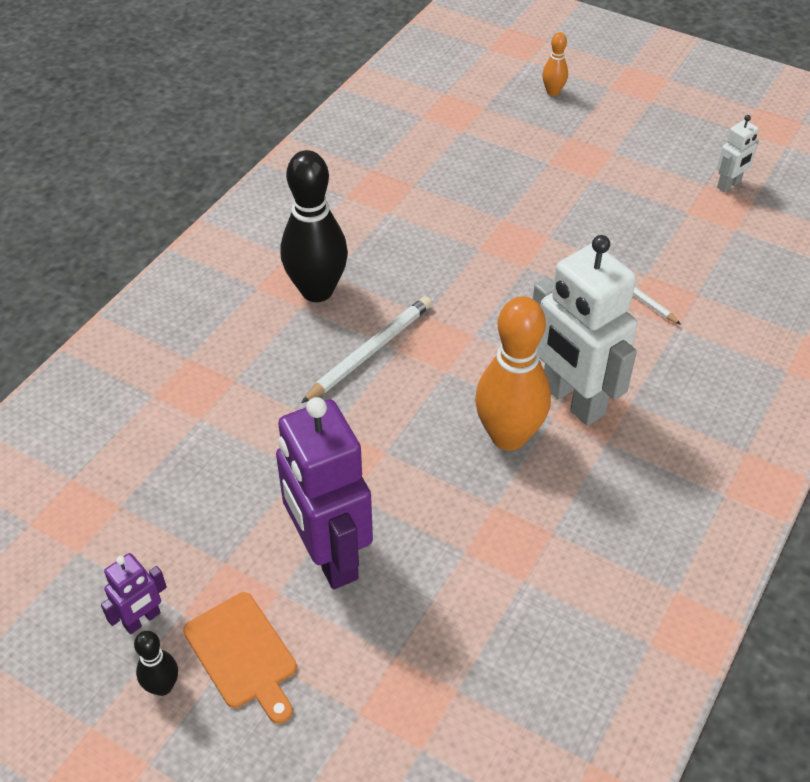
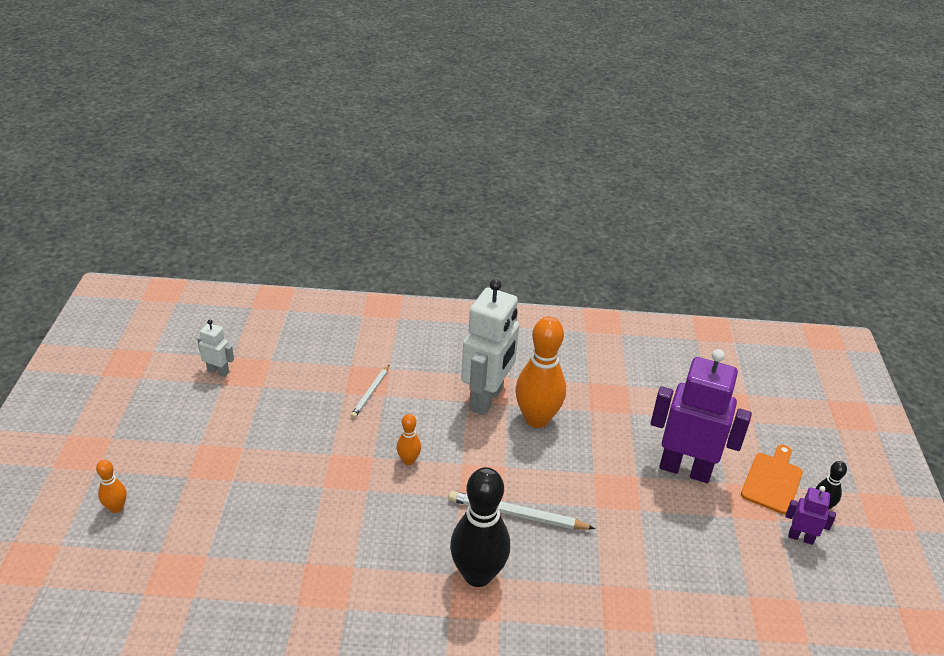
camera: 120 degrees left, 10 degrees down
(329, 556) = (685, 469): purple robot -> purple robot turned 105 degrees counterclockwise
(503, 292) = (408, 460): none -> orange bowling pin

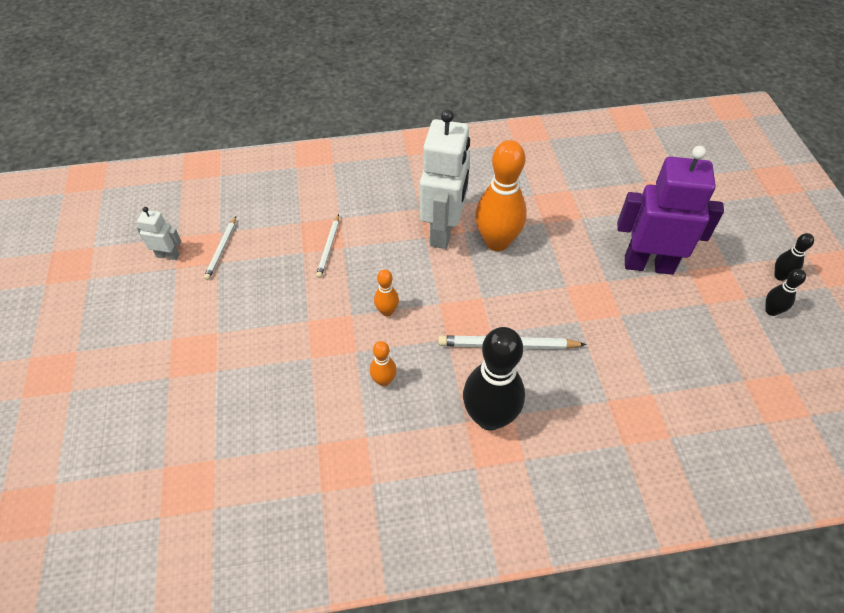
camera: 10 degrees left, 15 degrees up
(116, 508) = (104, 428): orange bowling pin -> orange bowling pin (384, 380)
(269, 375) = (221, 249): none -> white pencil
(772, 480) = (729, 259): orange cutting board -> none
(800, 537) = (771, 311): purple robot -> black bowling pin

